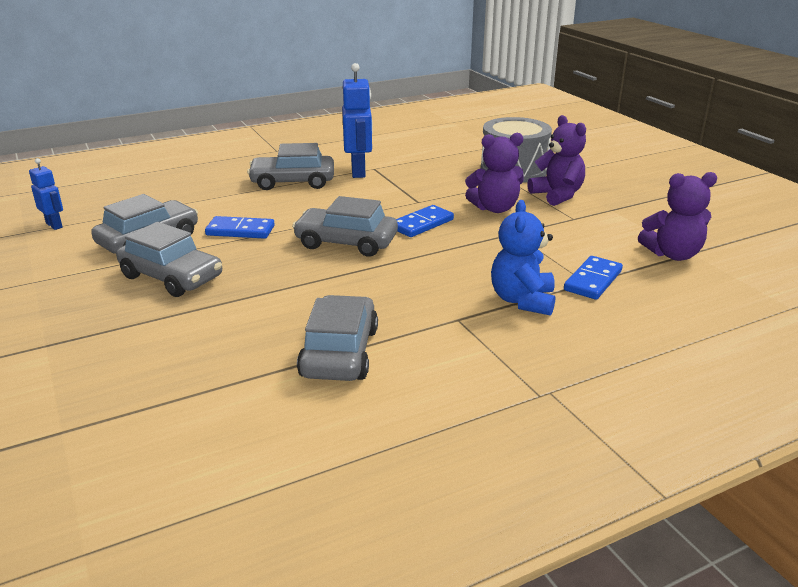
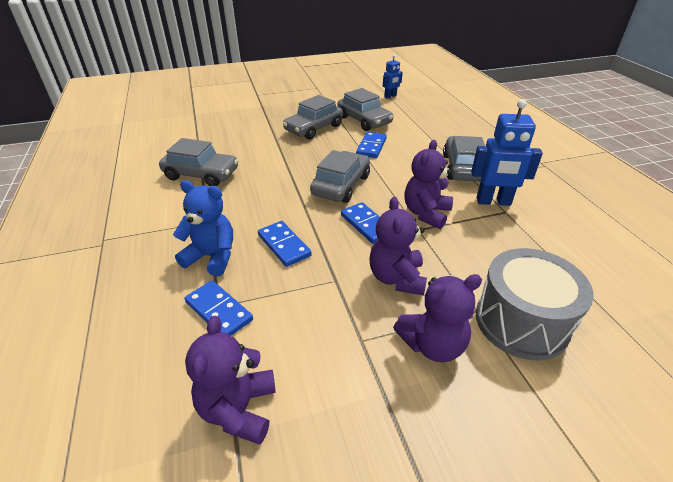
camera: 100 degrees right, 10 degrees up
(390, 198) = (426, 213): none -> purple teddy bear
(479, 262) = (284, 245): none -> blue domino

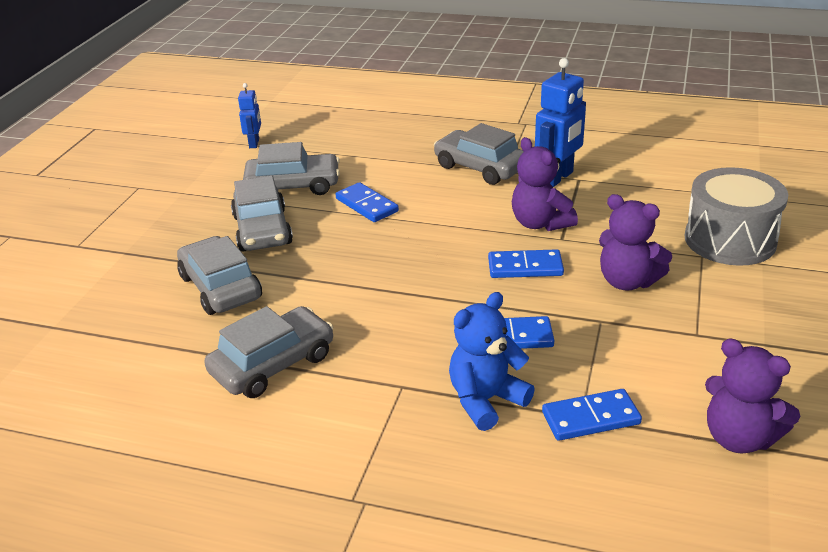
camera: 55 degrees left, 5 degrees down
(341, 185) = (429, 257): grey car -> grey car (220, 287)
(432, 344) = (727, 296): purple teddy bear -> none

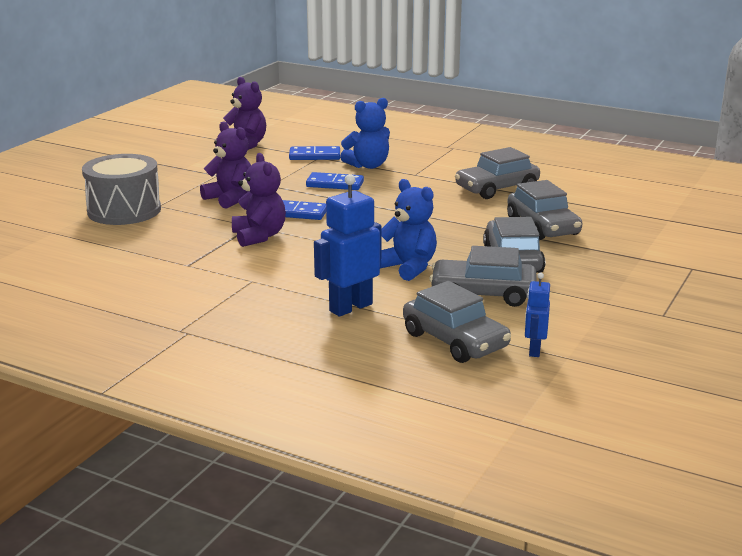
camera: 170 degrees left, 10 degrees down
(367, 205) = (408, 267): blue domino -> blue teddy bear
(480, 167) = (275, 287): grey car -> grey car (455, 341)
(557, 178) = (207, 268): blue robot -> blue robot (350, 307)

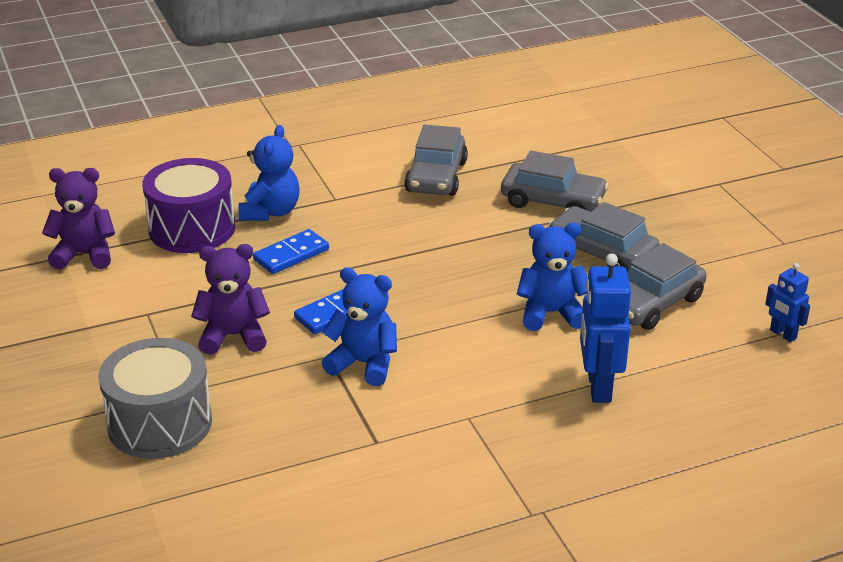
camera: 50 degrees left, 10 degrees up
(259, 236) = (364, 363): purple teddy bear -> blue teddy bear
(314, 156) = (192, 228): blue domino -> purple drum
(455, 341) = (725, 364): grey car -> none

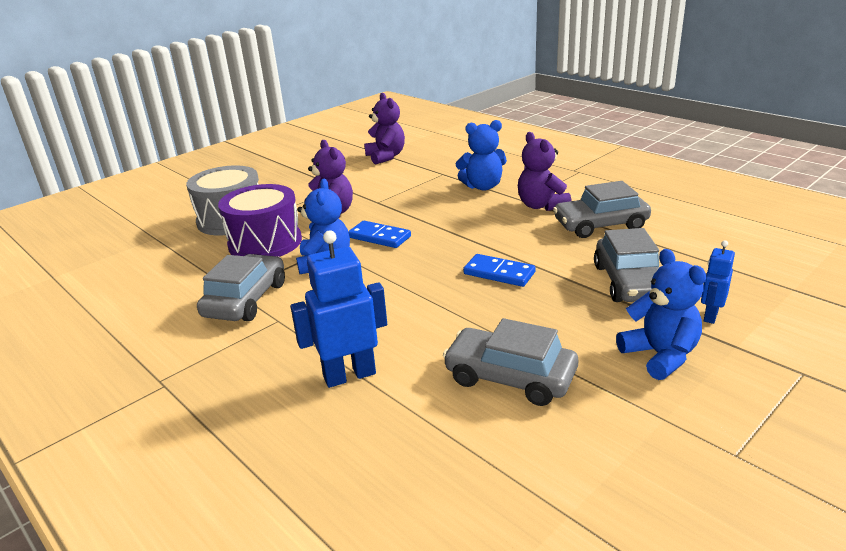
camera: 70 degrees right, 5 degrees down
(192, 228) = (439, 172): purple drum -> purple drum (265, 242)
(291, 254) = (438, 206): blue domino -> blue domino (499, 273)
(360, 193) = (541, 206): none -> purple teddy bear
(551, 313) = (447, 323): blue teddy bear -> blue teddy bear (660, 355)
(601, 252) = (571, 327): grey car -> grey car (246, 300)
(782, 334) = (527, 492): blue robot -> blue robot (710, 316)

